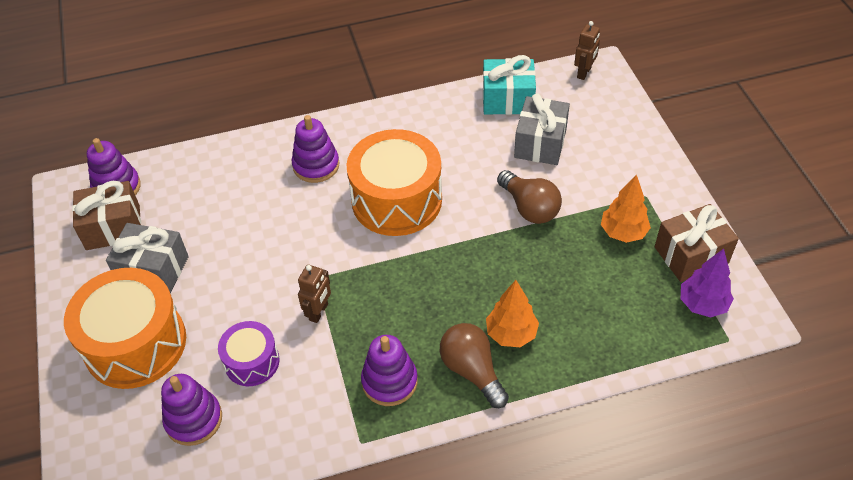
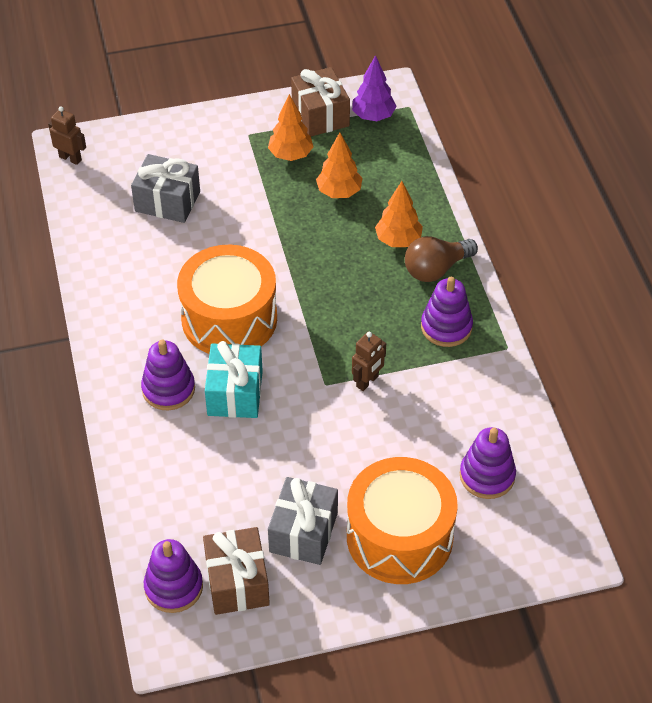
camera: 90 degrees left, 0 degrees up
(252, 362) = (423, 433): purple drum -> none
(319, 312) = (367, 381): brown robot -> brown robot turned 105 degrees clockwise
(507, 99) = (98, 222): turquoise gift -> turquoise gift (235, 393)
(529, 208) = (252, 216): brown light bulb -> none
(575, 277) = (339, 192): none -> orange tree

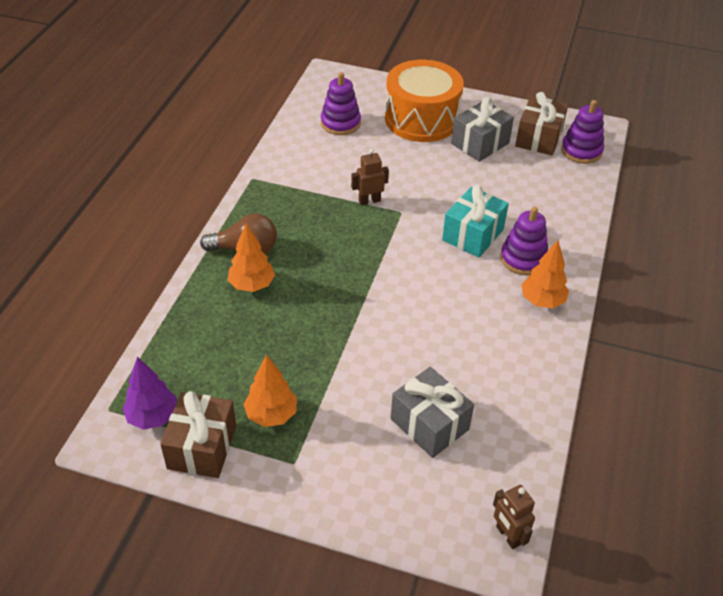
camera: 150 degrees left, 5 degrees down
(229, 318) = (441, 288): orange drum -> none
(339, 192) = (261, 352): orange tree -> orange tree (542, 301)
(446, 327) = (280, 208): purple stacking toy -> none

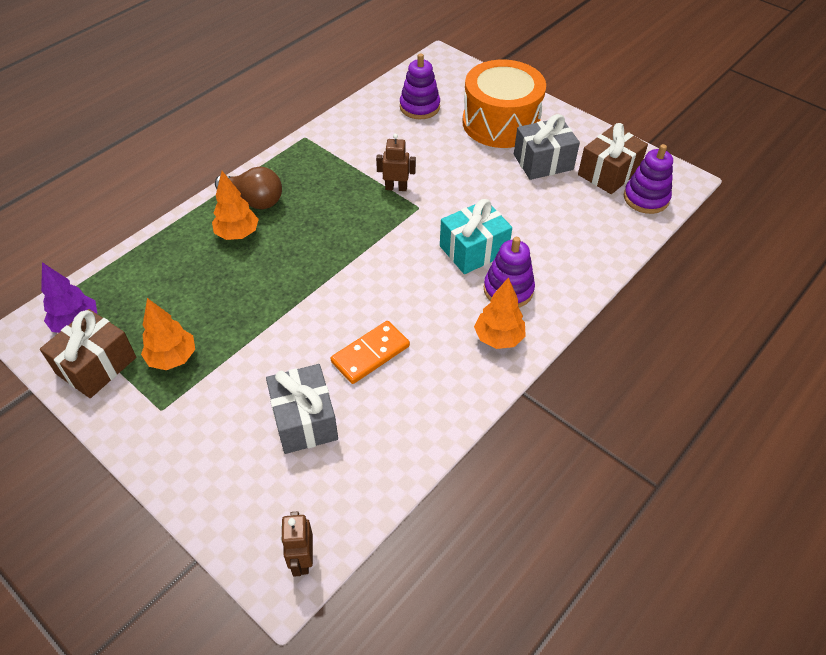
camera: 25 degrees right, 5 degrees up
(447, 350) = (370, 354): none -> orange domino

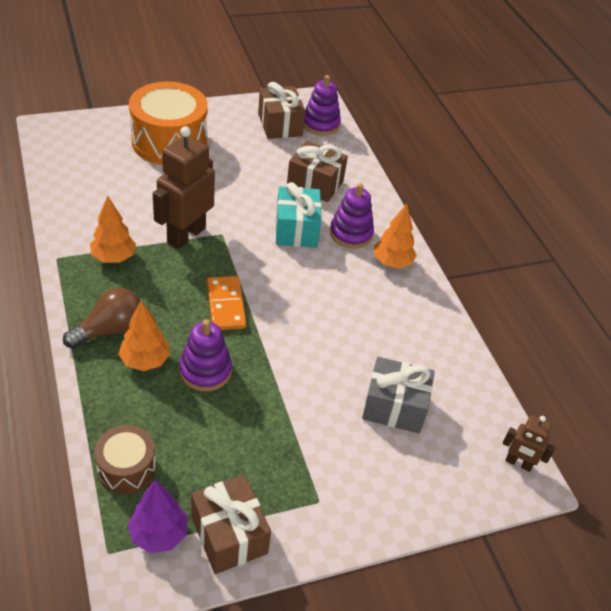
camera: 65 degrees left, 5 degrees down
(127, 276) = (126, 468): none -> brown drum
(173, 358) = (264, 470): orange tree -> orange tree (114, 257)
(370, 354) = (356, 338): orange domino -> orange domino (226, 305)
(396, 188) = (186, 235): brown robot -> brown robot, size x1.96
(419, 107) = (98, 172): purple stacking toy -> purple stacking toy (205, 371)
(543, 162) = (237, 146): grey gift -> none
(551, 234) = (315, 184): none -> brown gift

